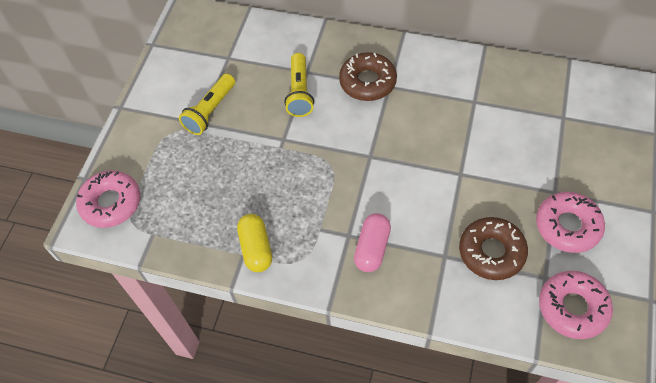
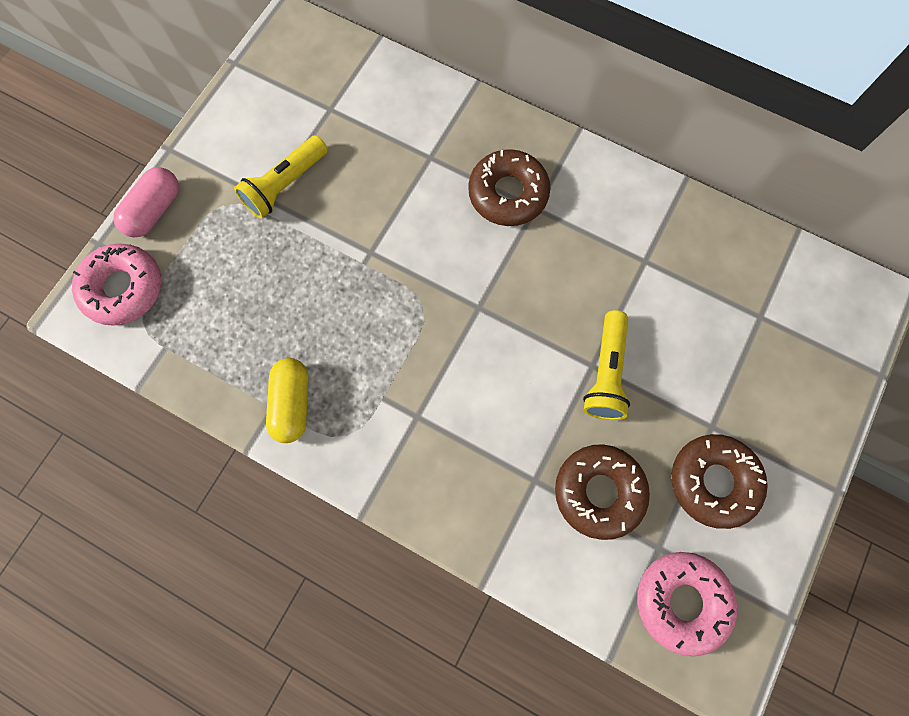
camera: 10 degrees right, 15 degrees up
(299, 92) = (411, 186): yellow flashlight -> yellow flashlight (606, 373)
(372, 248) = (442, 444): pink capsule -> pink capsule (155, 211)
(567, 226) = (713, 481): pink donut -> brown donut

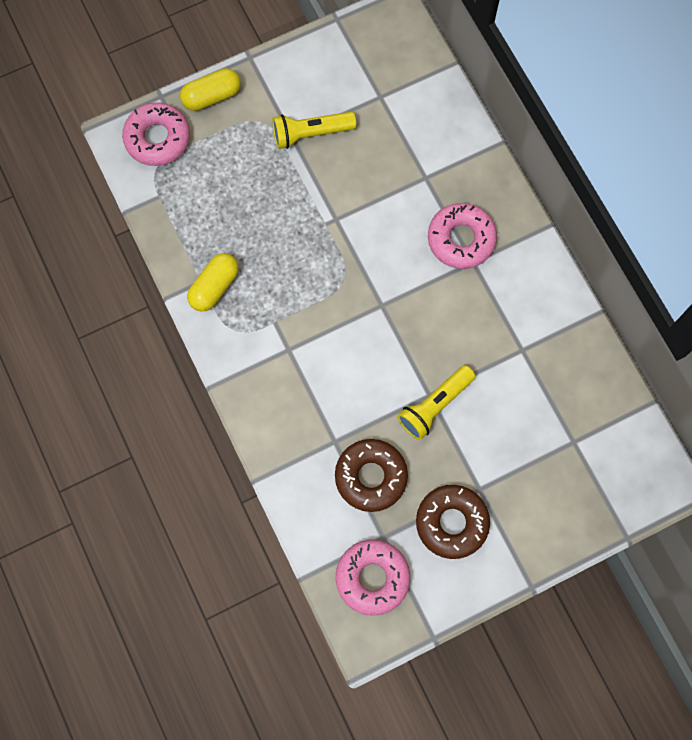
camera: 35 degrees right, 0 degrees up
(155, 211) = (212, 96): pink capsule -> yellow capsule
(508, 194) = (461, 239): brown donut -> pink donut

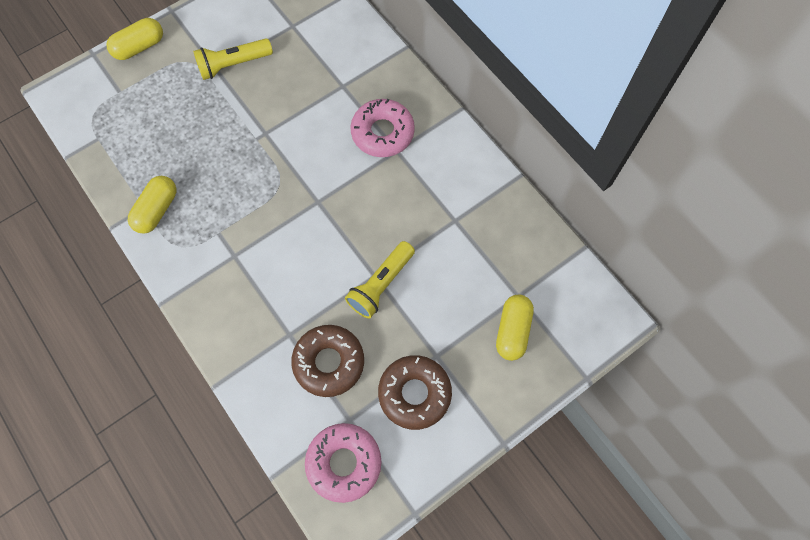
camera: 10 degrees left, 5 degrees down
(157, 138) = (92, 89): pink donut -> none
(561, 477) = (512, 331): none -> yellow capsule

